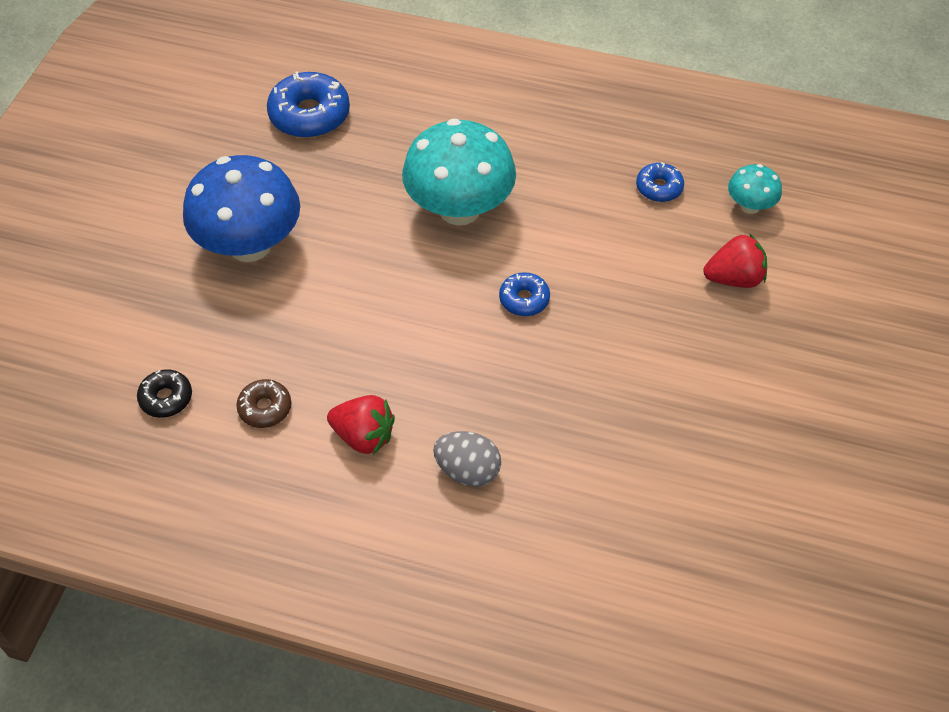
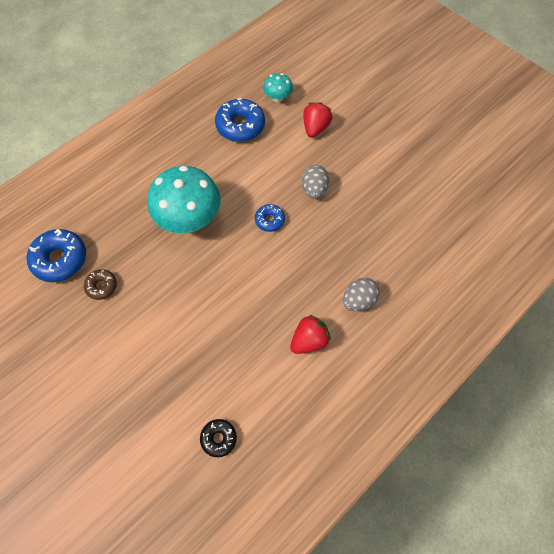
camera: 60 degrees left, 10 degrees up
(250, 245) = (136, 339): blue mushroom -> none
(265, 408) = (260, 384): brown donut -> brown donut (101, 286)
(619, 328) = (314, 189): none -> grey egg
(659, 188) = (240, 126): blue donut -> blue donut, size x1.81

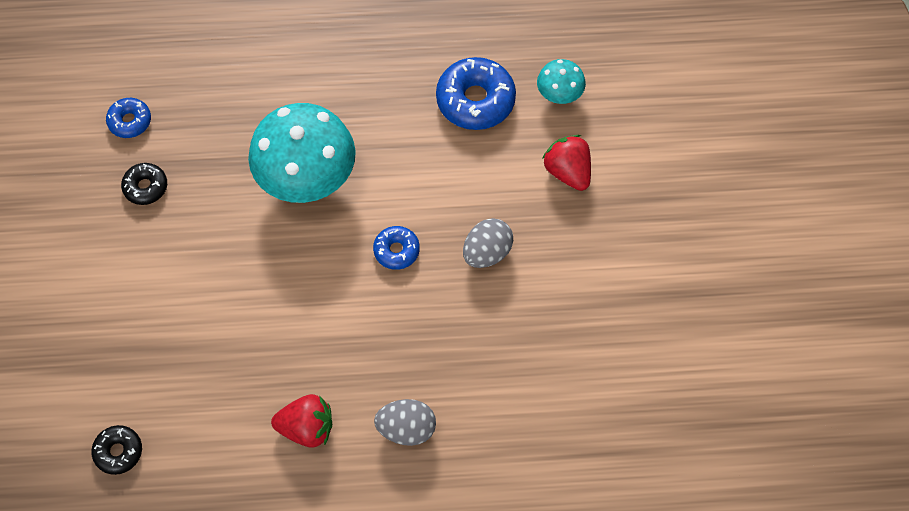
camera: 40 degrees right, 0 degrees up
(60, 259) = (130, 121): blue donut -> blue donut, size x0.55
(101, 286) = (145, 187): brown donut -> black donut
(315, 128) = (568, 172): red strawberry -> red strawberry turned 90 degrees counterclockwise

